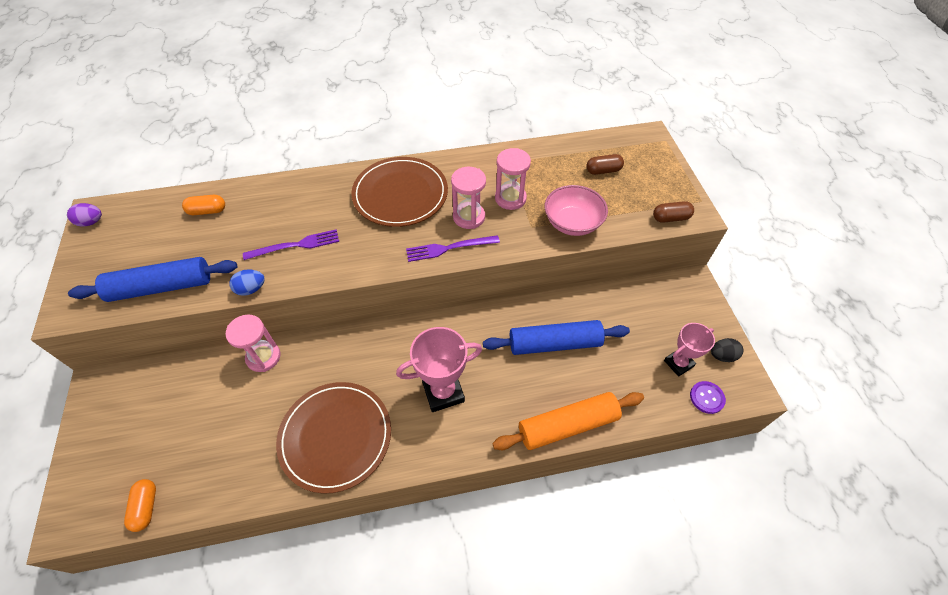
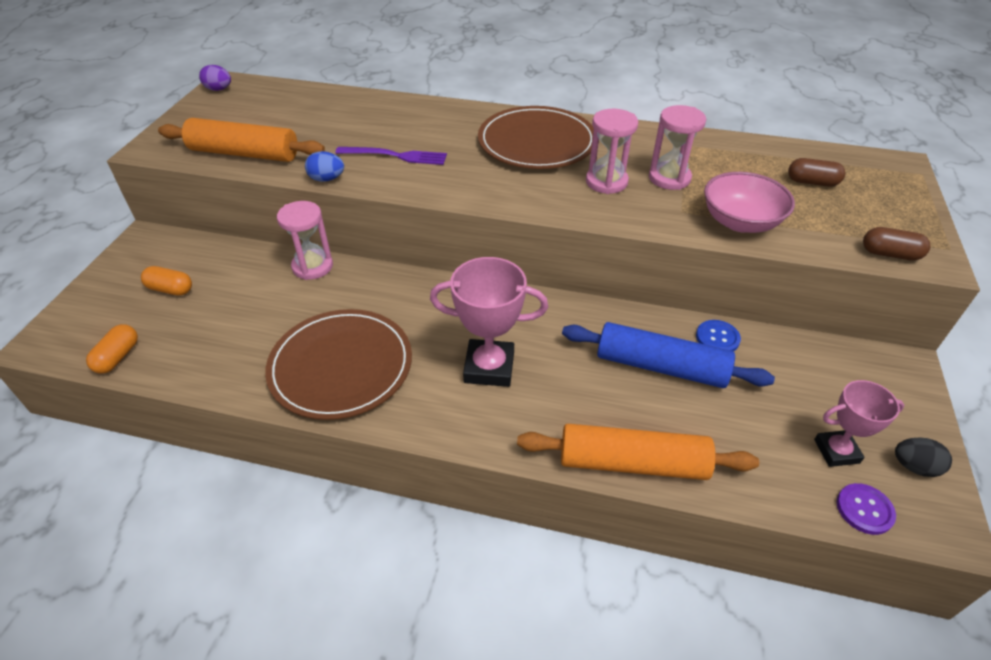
camera: 25 degrees right, 10 degrees down
(161, 287) = (244, 153): blue rolling pin -> orange rolling pin
(207, 211) = (327, 107): orange capsule -> orange capsule (170, 289)
(449, 248) = (565, 203): purple fork -> none
(580, 306) = (717, 338): none -> blue button

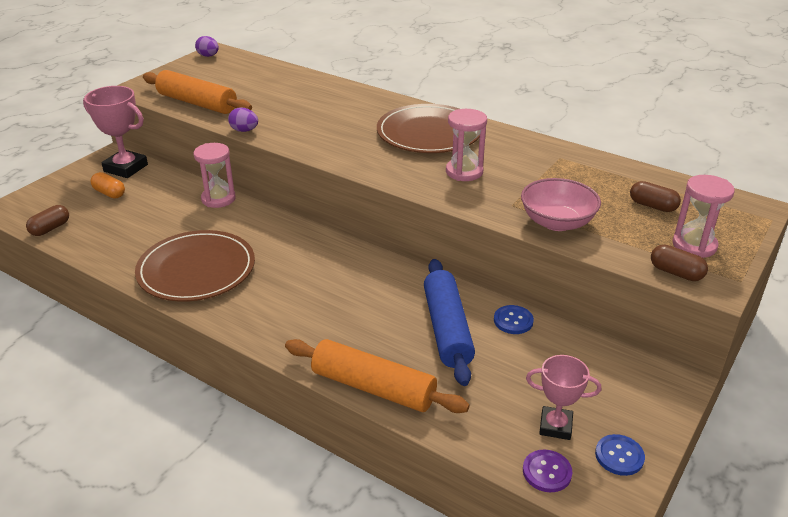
camera: 20 degrees right, 10 degrees down
(118, 357) = (50, 228): orange capsule -> brown capsule
(327, 179) = (244, 130): blue egg -> purple egg
(395, 156) = (307, 124): purple fork -> none
(489, 367) = (306, 296): pink trophy -> pink trophy (126, 168)
(661, 366) = (447, 329): blue rolling pin -> blue rolling pin turned 45 degrees clockwise
(669, 178) = (521, 179): pink hourglass -> pink hourglass (694, 245)
(914, 467) = (619, 456): black egg -> blue button

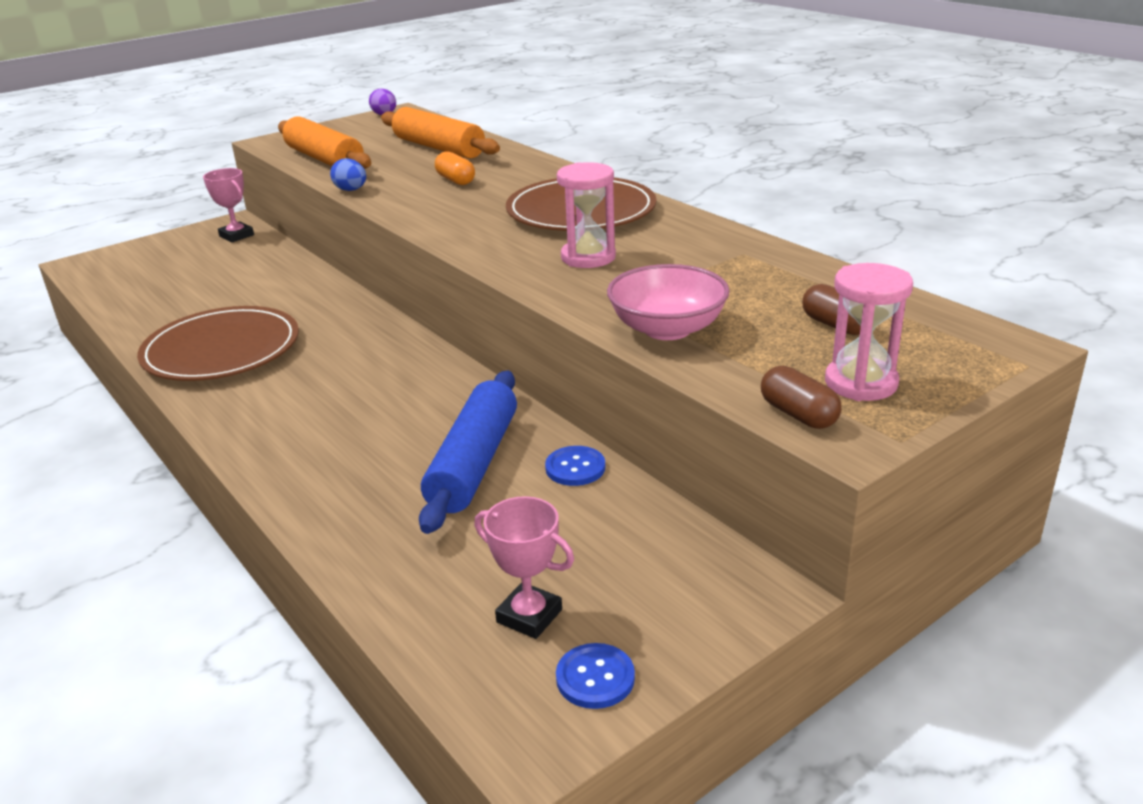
camera: 20 degrees right, 5 degrees down
(50, 228) = (103, 288): brown capsule -> none
(109, 193) = (196, 259): orange capsule -> orange capsule (456, 180)
(126, 168) = (236, 236): pink trophy -> pink trophy, size x0.64
(218, 199) = (312, 278): pink hourglass -> none
(244, 130) = (351, 190): purple egg -> blue egg
(373, 387) = (318, 517): orange rolling pin -> orange rolling pin (438, 148)
(547, 472) = (467, 675): purple button -> none

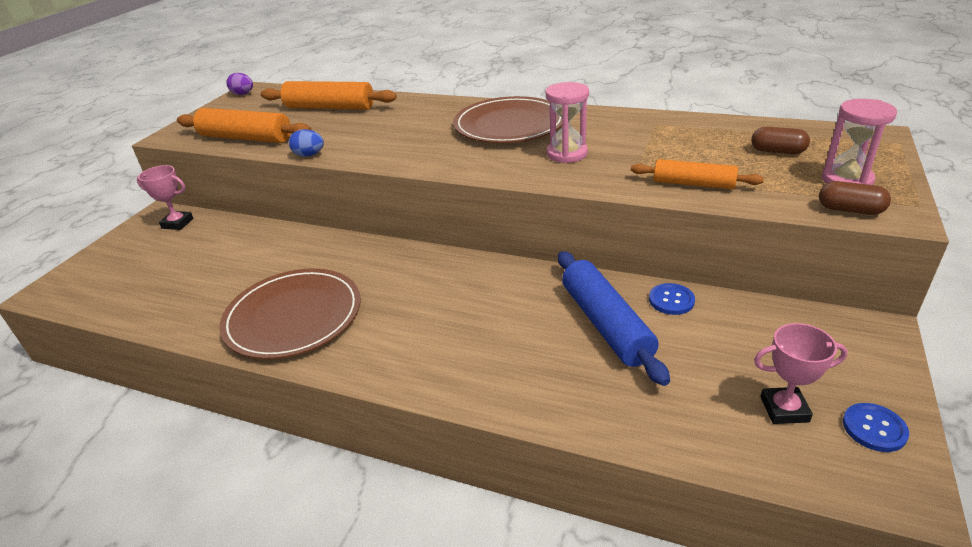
camera: 30 degrees left, 5 degrees up
(456, 180) = (383, 127): orange capsule -> none
(667, 329) = (693, 184): pink bowl -> orange rolling pin

